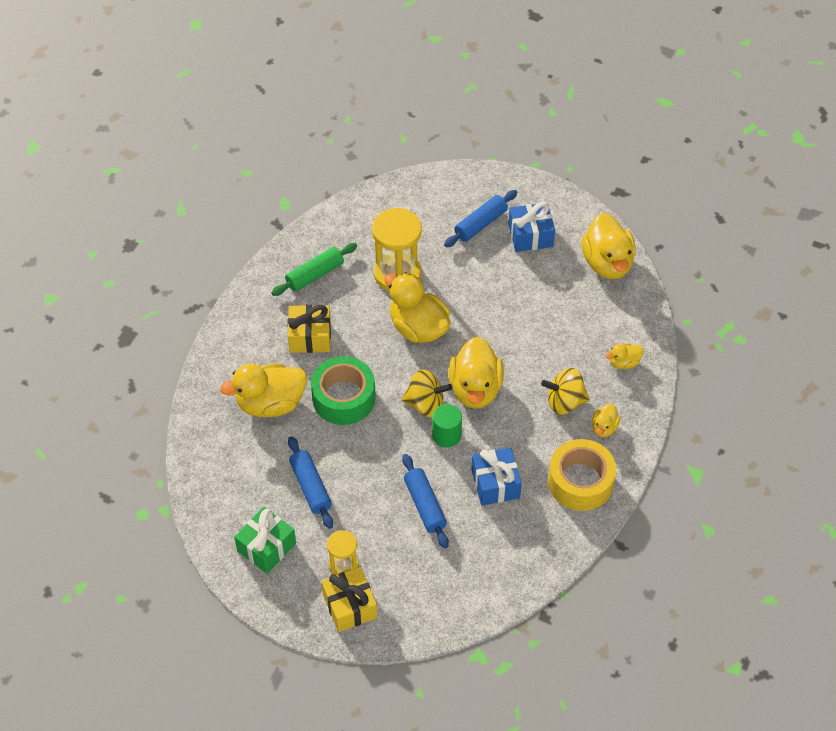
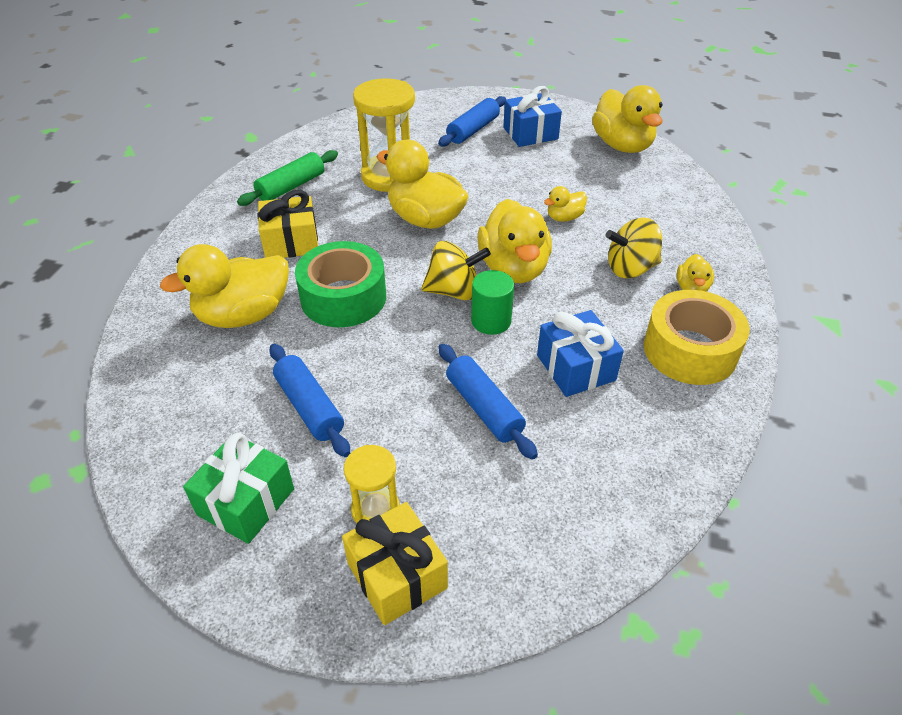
camera: 10 degrees left, 10 degrees down
(624, 362) = (683, 224): yellow duck -> yellow duck (564, 217)

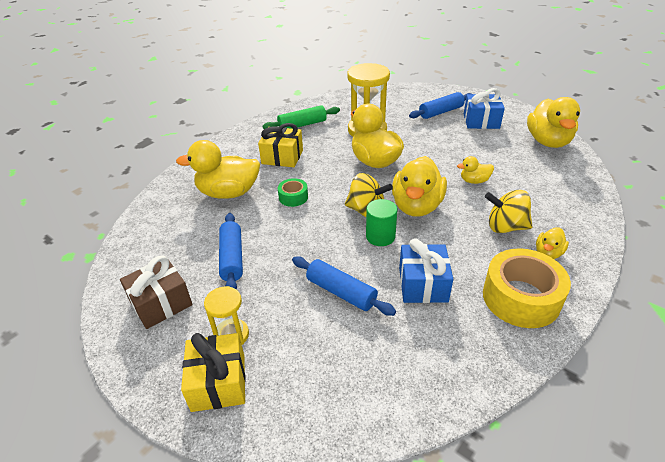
camera: 25 degrees right, 5 degrees down
(246, 501) = (161, 303): green gift -> brown gift
(343, 297) = (293, 197): green tape -> green tape, size x0.50
(483, 408) = (341, 292): blue rolling pin -> blue rolling pin turned 45 degrees counterclockwise

